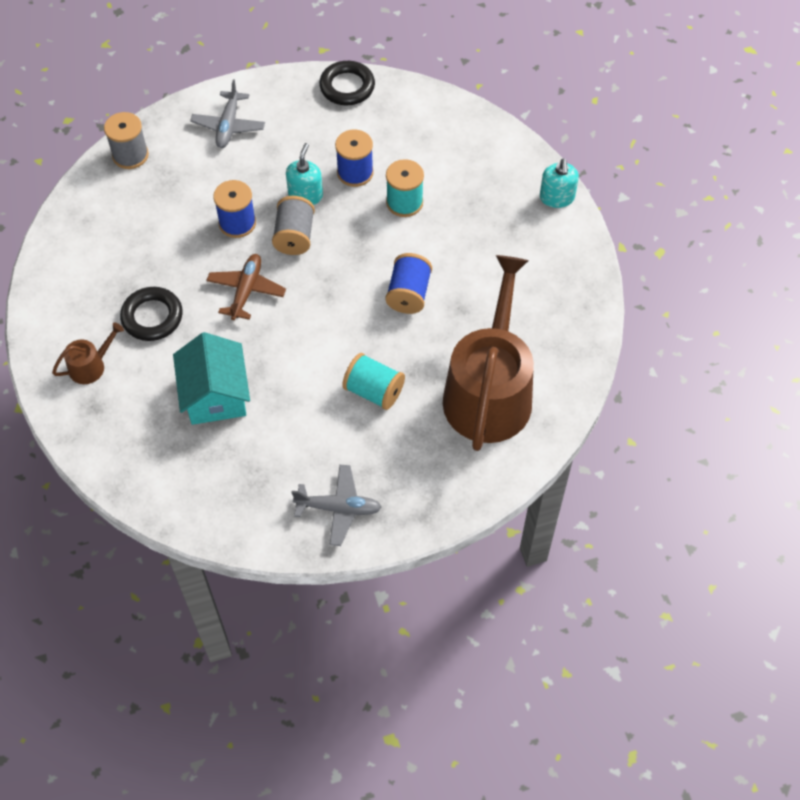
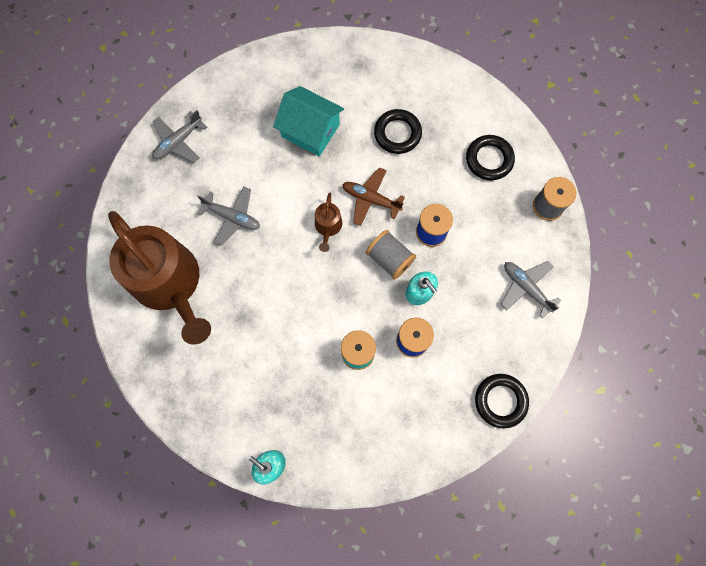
camera: 130 degrees right, 15 degrees up
(91, 366) = (390, 80): brown watering can -> brown watering can (328, 227)
(117, 226) = (489, 159): none -> black ring
(246, 291) = (371, 199): brown plane -> brown plane turned 150 degrees clockwise
(374, 391) = (232, 217): turquoise spool -> grey plane
(408, 294) = (282, 294): blue spool -> none

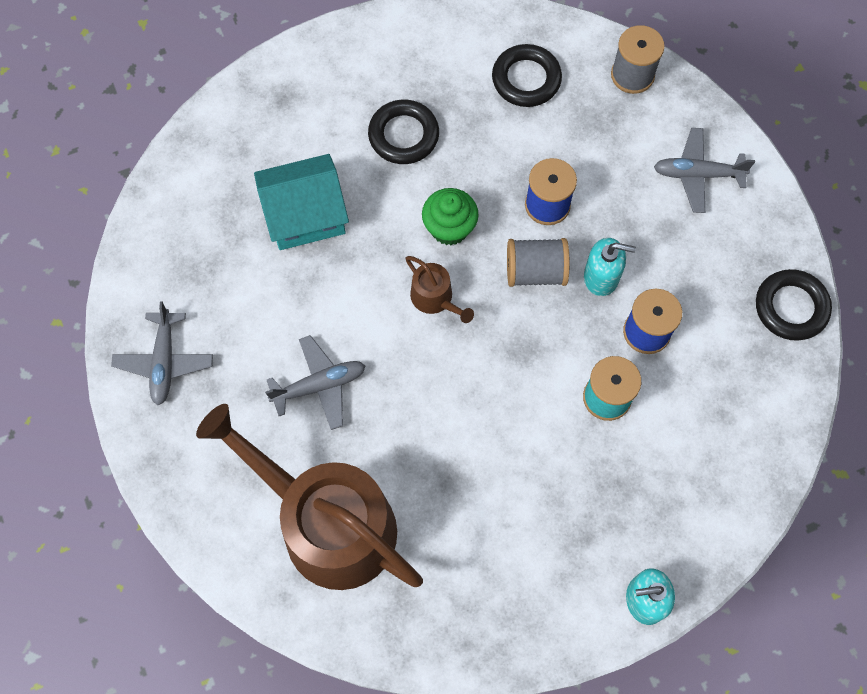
camera: 45 degrees left, 5 degrees down
(170, 283) = (327, 523): brown watering can -> brown watering can turned 150 degrees counterclockwise
(371, 199) = (449, 228): brown plane -> green cupcake

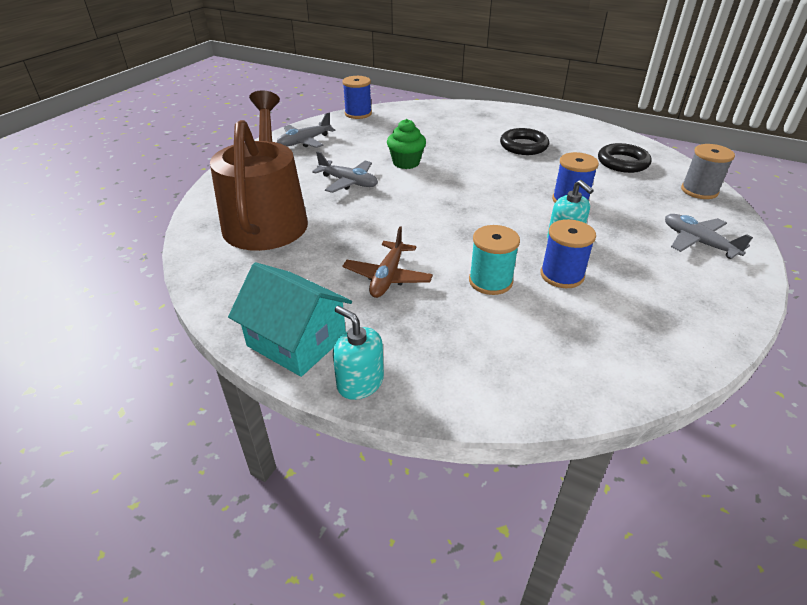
camera: 50 degrees right, 30 degrees down
(137, 238) = (358, 114): none -> blue spool
(305, 215) = (435, 141): turquoise house -> turquoise house (296, 341)
(435, 298) = (452, 192): brown watering can -> none
(449, 228) = (499, 178): green cupcake -> green cupcake (406, 163)
(530, 479) = (387, 277): none -> brown plane
(535, 271) = (524, 215): grey spool -> none
(791, 307) = (702, 335): black ring -> none

